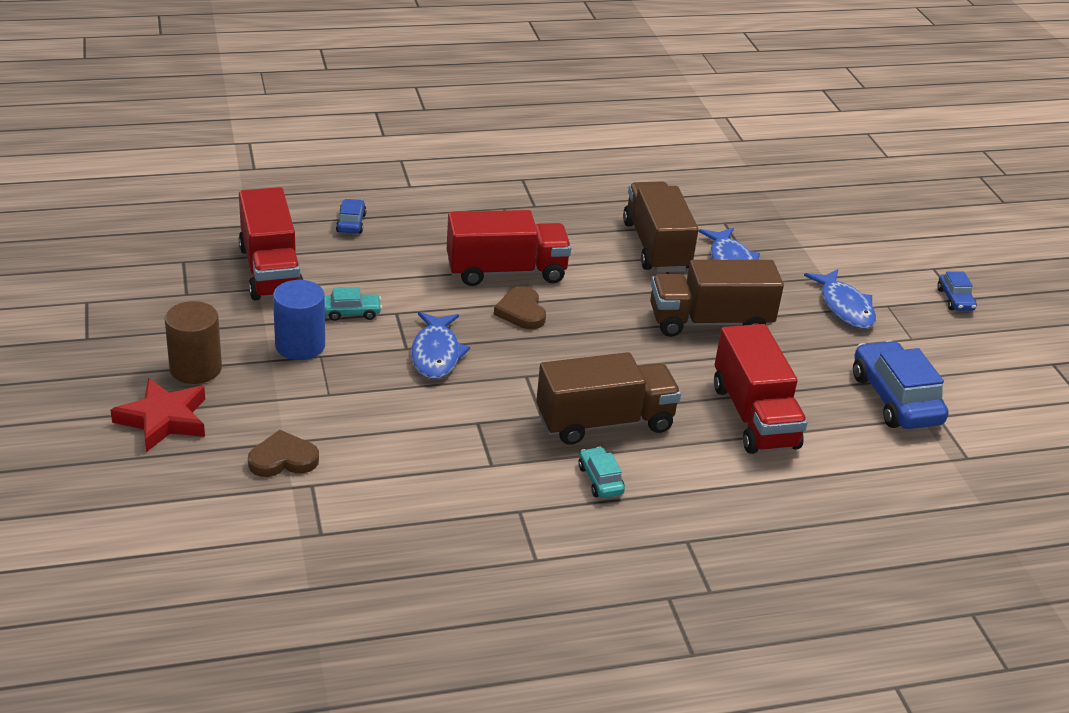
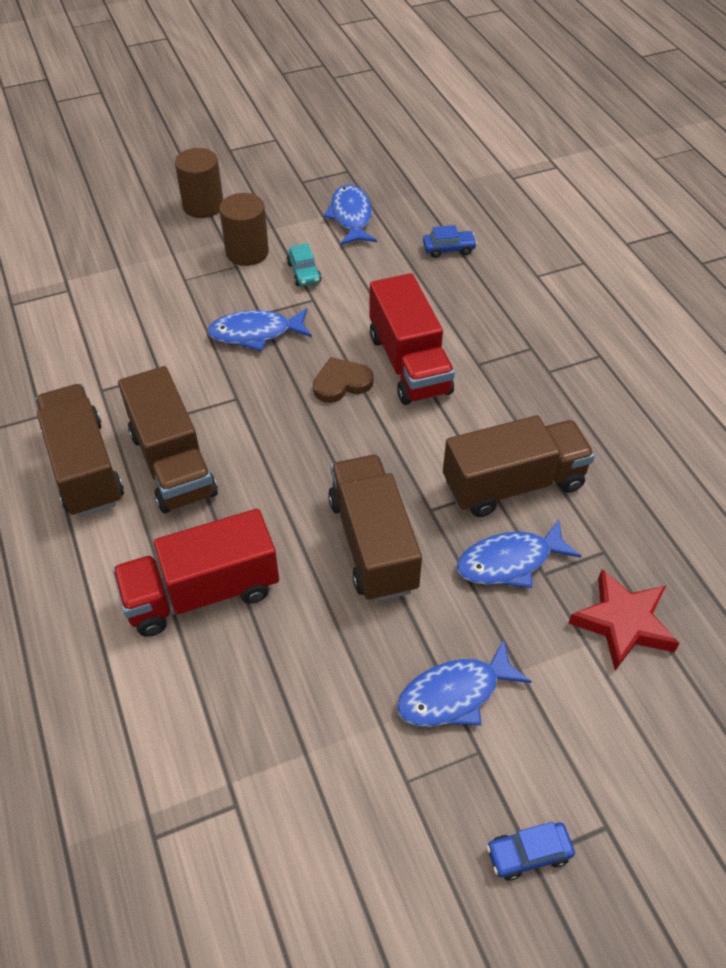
camera: 85 degrees right, 15 degrees up
(163, 419) = (138, 204): red star -> red star (623, 623)
(270, 271) = (351, 217): red truck -> blue fish
(283, 459) = (97, 270): brown heart -> none
(300, 345) = (247, 252): blue cylinder -> brown cylinder
(600, 480) = (85, 467): turquoise car -> brown truck
(895, 399) = (262, 751): blue car -> none

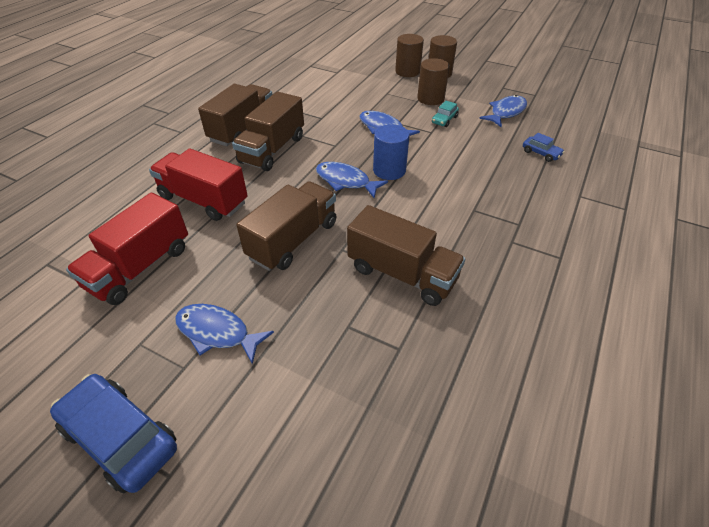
camera: 50 degrees right, 5 degrees down
(161, 228) = (407, 71): none -> brown cylinder
(341, 383) = (389, 170): brown heart -> blue cylinder
(409, 364) = (435, 185): red truck -> red truck (140, 267)
(510, 562) = (340, 305): blue fish -> blue fish (346, 181)
(528, 853) = (121, 437): blue car -> blue car, size x2.00
(623, 623) = (349, 392): red star -> none

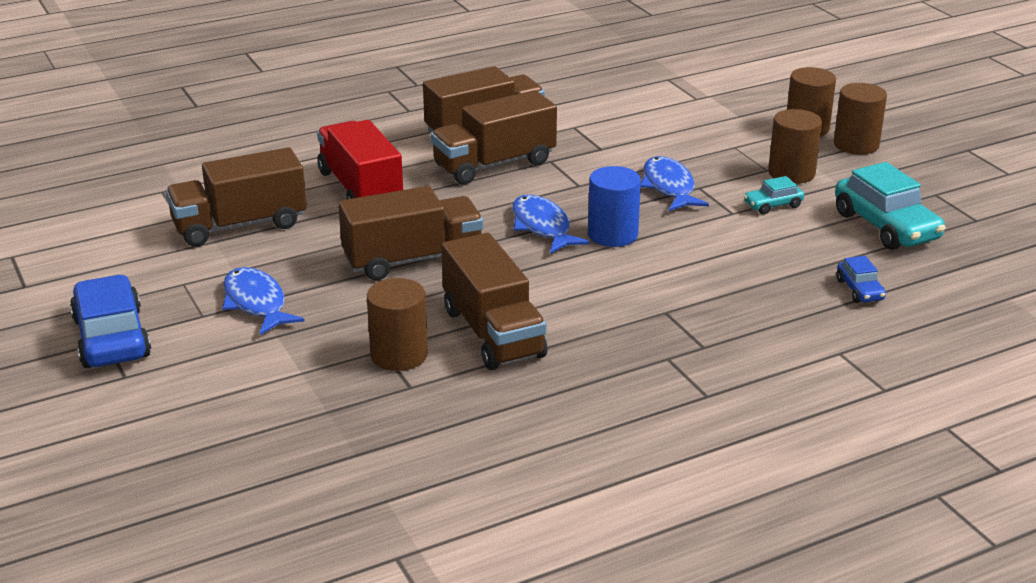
camera: 35 degrees right, 15 degrees down
(140, 267) = (239, 225): red truck -> brown truck
(364, 324) = (399, 355): none -> brown cylinder
(506, 112) = (886, 226): blue fish -> turquoise car

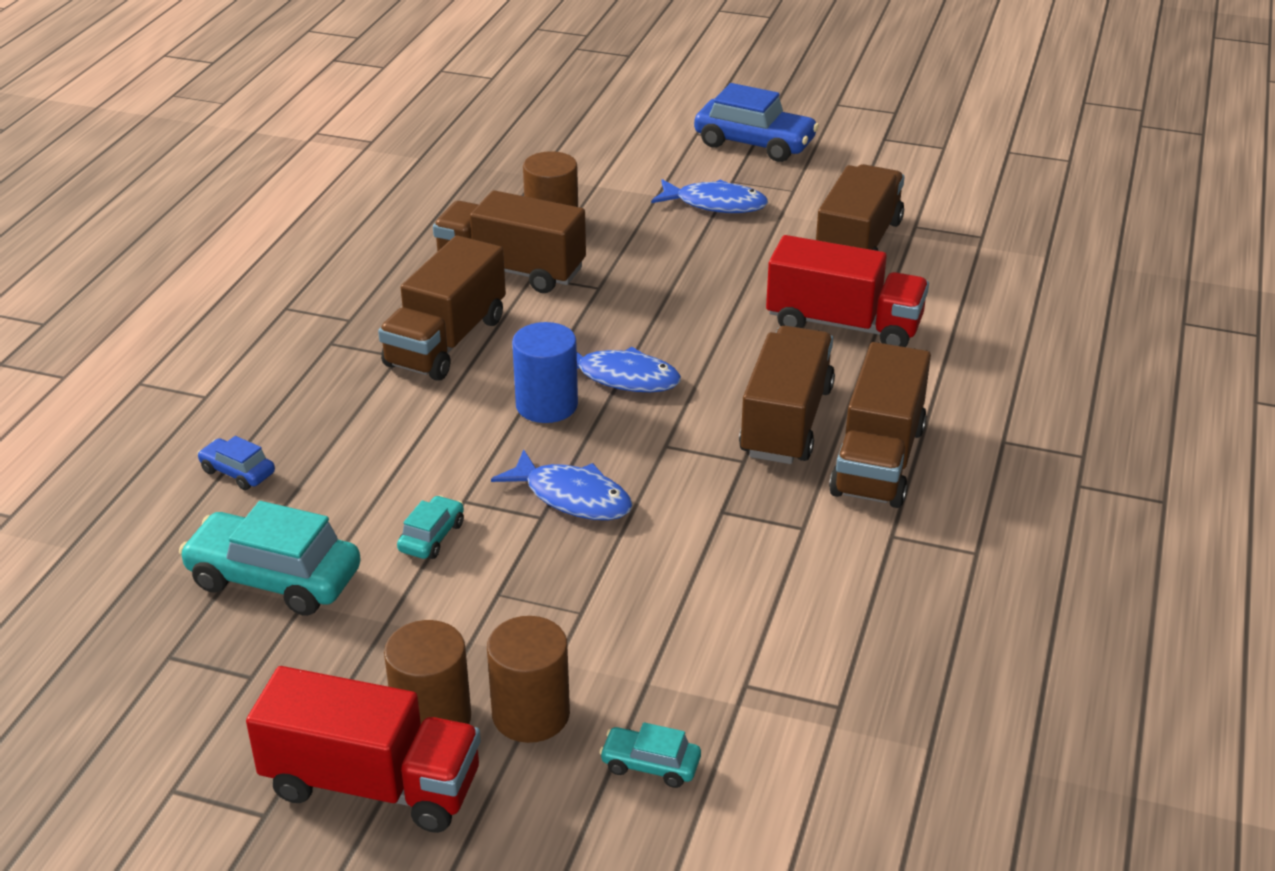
camera: 135 degrees right, 5 degrees up
(413, 260) = (672, 290): brown truck -> brown truck (446, 342)
(774, 97) = (650, 765): none -> turquoise car
(791, 173) = (462, 604): brown cylinder -> none
(907, 138) = (372, 784): none -> red truck

